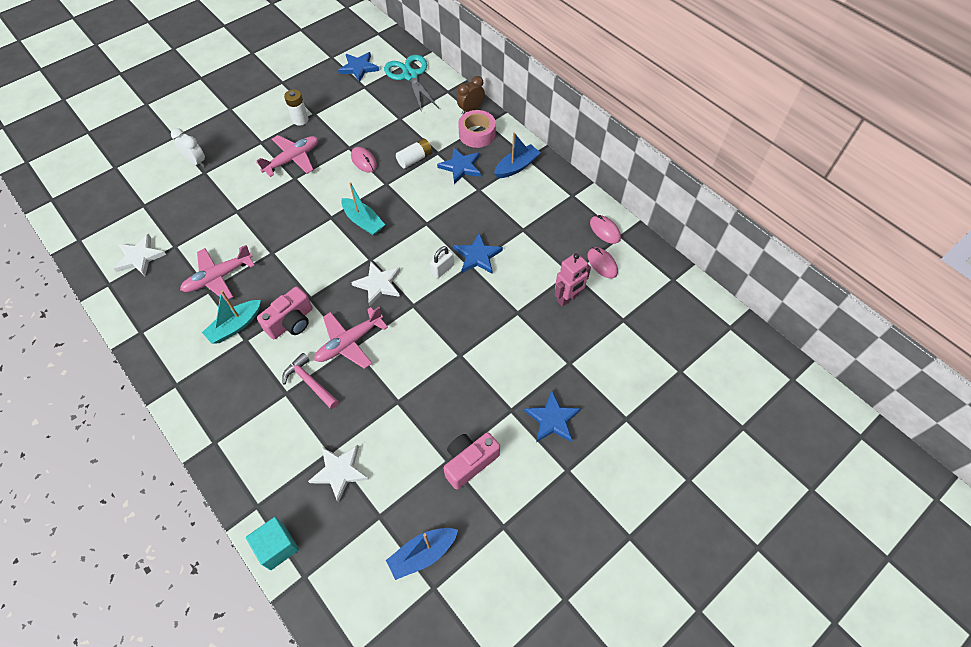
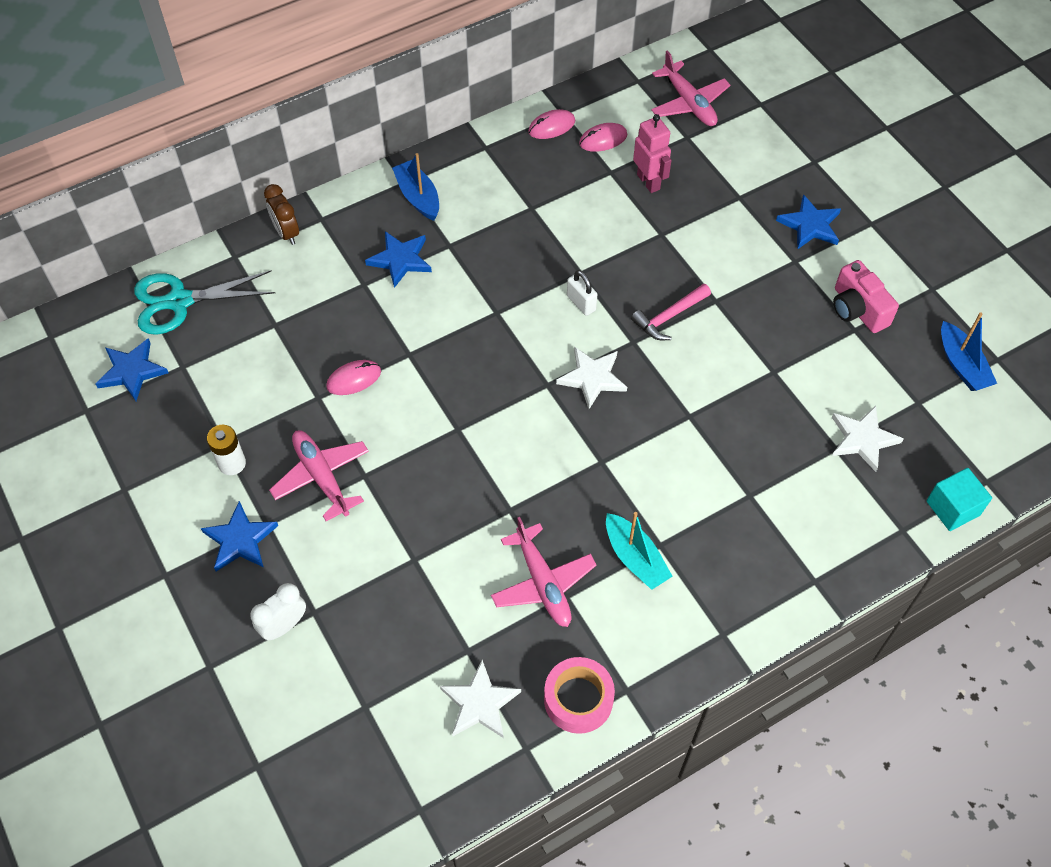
camera: 80 degrees left, 0 degrees up
(291, 322) = (639, 486): pink camera -> none
(310, 382) = (737, 466): pink hammer -> pink hammer (669, 317)
(349, 342) = (681, 418): pink plane -> pink plane (689, 103)
(363, 221) = (476, 388): turquoise boat -> none
(415, 159) = (368, 313): white battery -> none
(477, 134) = (340, 232): pink tape -> pink tape (578, 699)
(478, 256) = (566, 262): blue star -> blue star (240, 540)

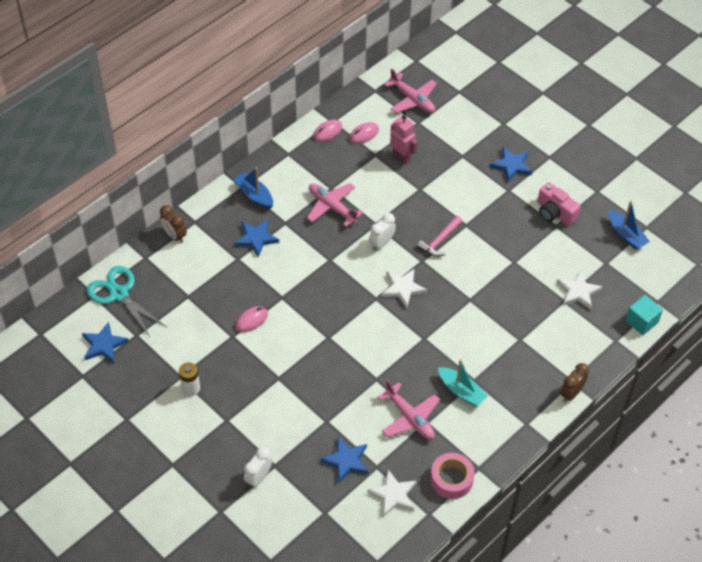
camera: 15 degrees left, 5 degrees down
(179, 301) = (119, 294): turquoise scissors -> turquoise scissors turned 75 degrees clockwise
(240, 540) = (213, 433): blue star -> blue star (346, 460)
(321, 477) = (251, 384): pink plane -> pink plane (332, 207)
(581, 303) = (381, 243): white padlock -> white clock
(809, 601) = (571, 393): none -> brown clock

